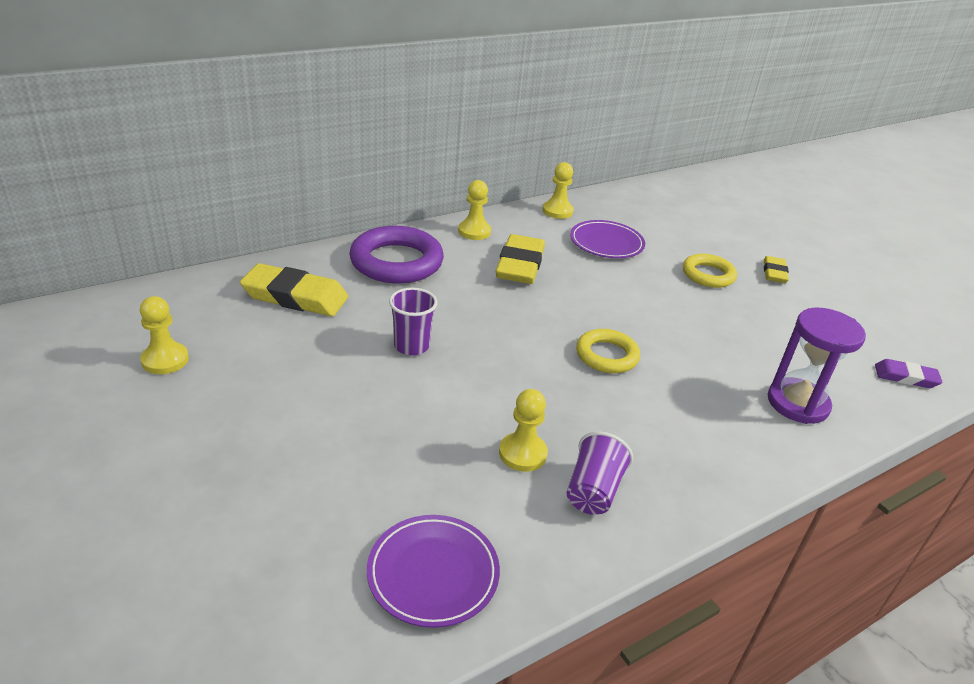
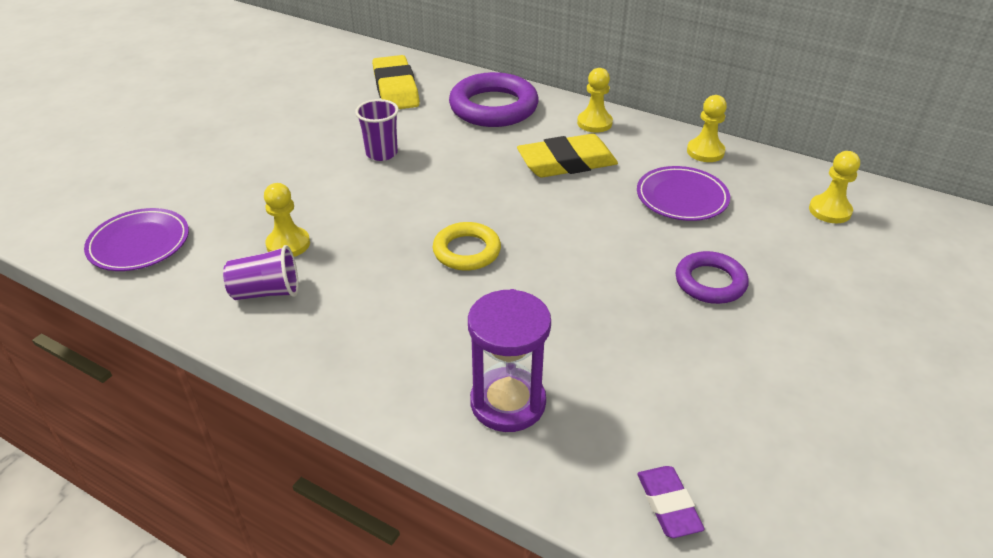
camera: 65 degrees right, 5 degrees up
(165, 360) = (280, 78): yellow pawn -> yellow pawn (829, 211)
(708, 275) = (710, 282): yellow ring -> purple ring
(774, 273) = (793, 336): yellow eraser -> none

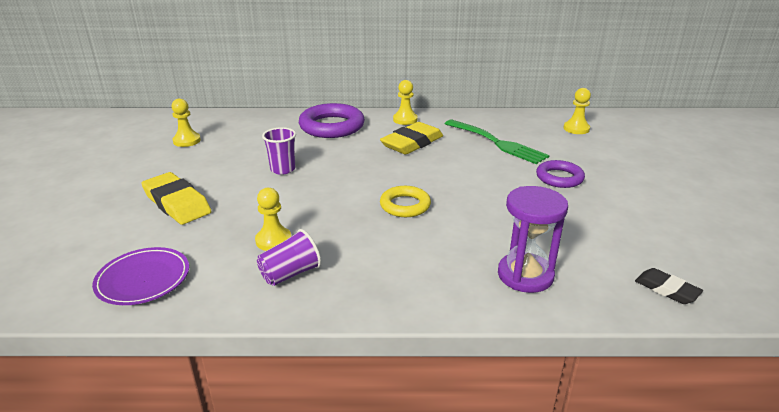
camera: 30 degrees left, 10 degrees down
(395, 89) = (250, 132): yellow eraser -> yellow eraser (177, 203)
(668, 504) = (666, 289): purple eraser -> black eraser
(682, 197) = (497, 143): purple plate -> green fork
(705, 152) = (483, 118): yellow pawn -> yellow pawn (187, 141)

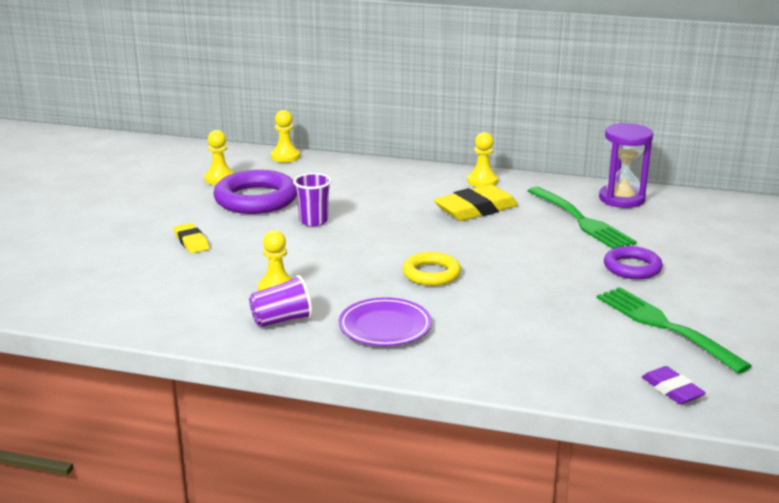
camera: 15 degrees right, 5 degrees down
(143, 279) = (141, 305): purple plate -> purple plate (385, 326)
(177, 203) = (191, 242): yellow eraser -> yellow eraser, size x0.56
(332, 126) = (389, 180): purple ring -> purple ring (256, 199)
(525, 275) = (523, 355): purple hourglass -> purple hourglass (621, 199)
(576, 129) = (697, 215): yellow pawn -> yellow pawn (285, 157)
(618, 227) = (665, 326): none -> green fork
(666, 289) = (672, 389): black eraser -> purple eraser

